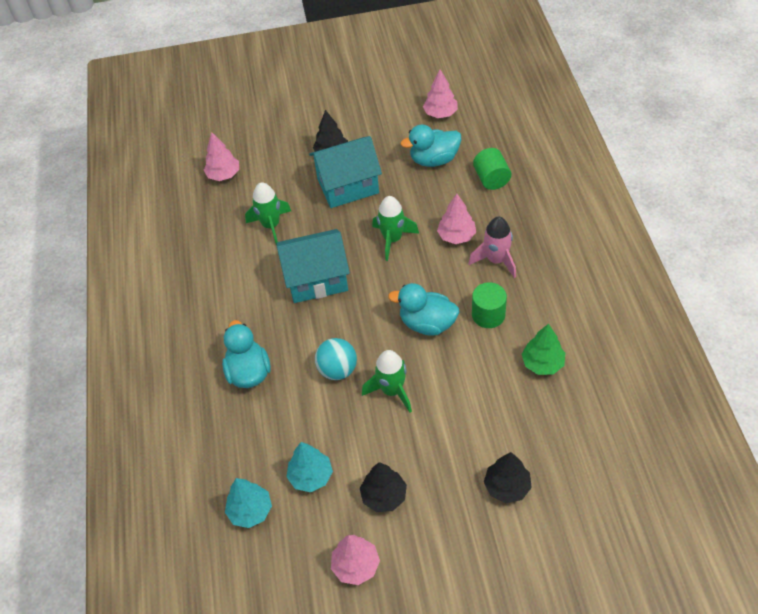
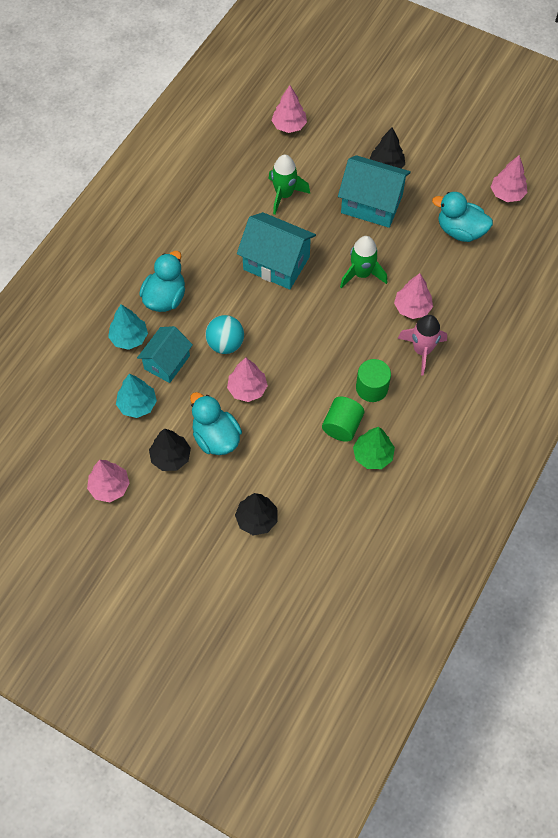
camera: 35 degrees right, 10 degrees up
(250, 511) = (79, 396): turquoise tree -> turquoise tree (129, 338)
(302, 422) = (167, 362): none -> turquoise house
(392, 391) = (247, 389): green rocket -> pink tree
(427, 323) = (321, 359): turquoise duck -> turquoise duck (216, 437)
(491, 179) = (488, 281): green cylinder -> green cylinder (342, 426)

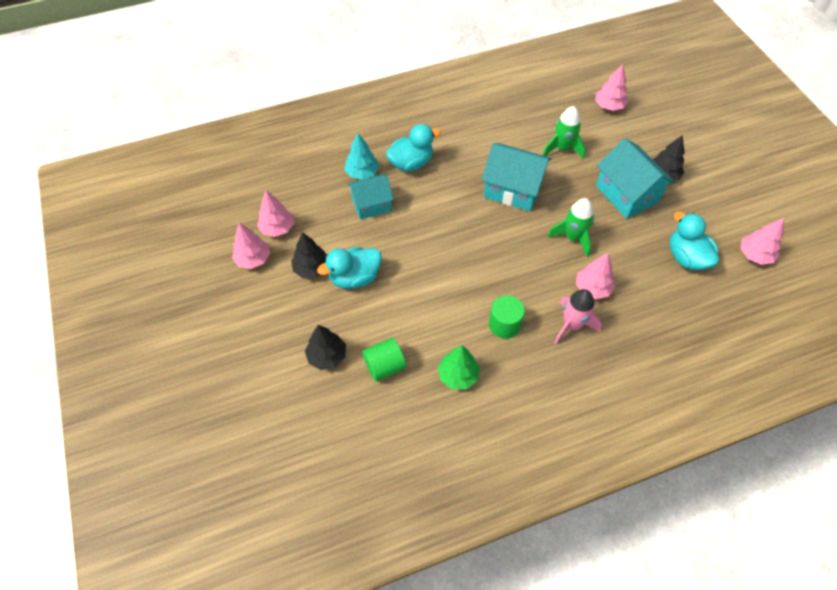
camera: 40 degrees right, 5 degrees down
(137, 404) = (325, 218): turquoise tree -> none
(216, 437) = (355, 278): turquoise duck -> turquoise duck turned 120 degrees counterclockwise
(225, 344) = (423, 219): turquoise ball -> none
(247, 389) = (409, 260): pink tree -> pink tree (277, 228)
(276, 263) = (513, 189): turquoise house -> turquoise house turned 45 degrees counterclockwise
(342, 426) = (454, 336): green cylinder -> green cylinder (384, 366)

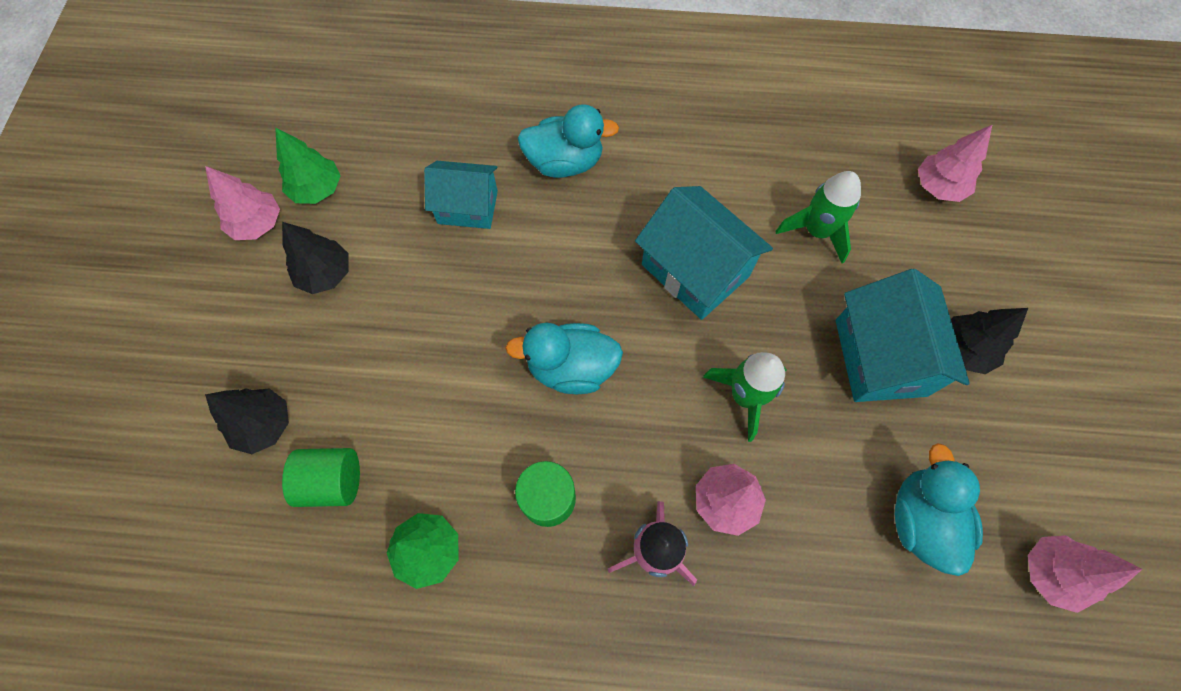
camera: 25 degrees right, 10 degrees up
(277, 228) = (317, 189): pink tree -> green tree
(355, 278) = (376, 316): turquoise duck -> turquoise duck (571, 368)
(362, 173) = (484, 150): turquoise tree -> none

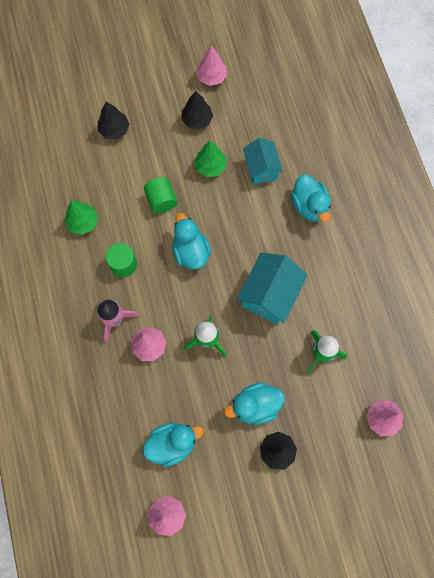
camera: 70 degrees right, 5 degrees up
(317, 189) = (242, 94): green tree -> green tree (210, 166)
(333, 481) = (99, 170): green cylinder -> green cylinder (161, 200)
(880, 357) = (255, 406): turquoise house -> turquoise duck

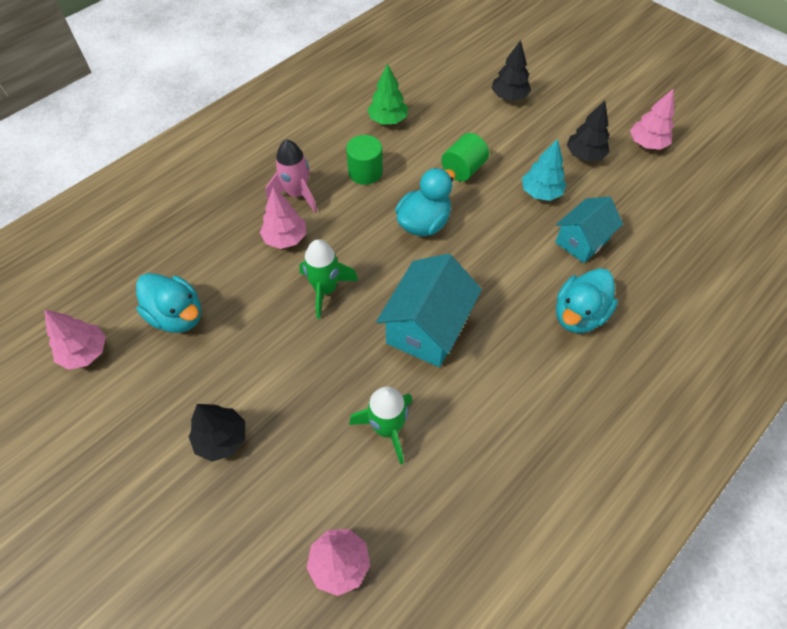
camera: 60 degrees right, 15 degrees down
(210, 166) = (541, 192): green tree -> turquoise tree
(255, 406) = (270, 382): turquoise duck -> none
(269, 295) = (427, 328): turquoise house -> turquoise house turned 60 degrees counterclockwise

